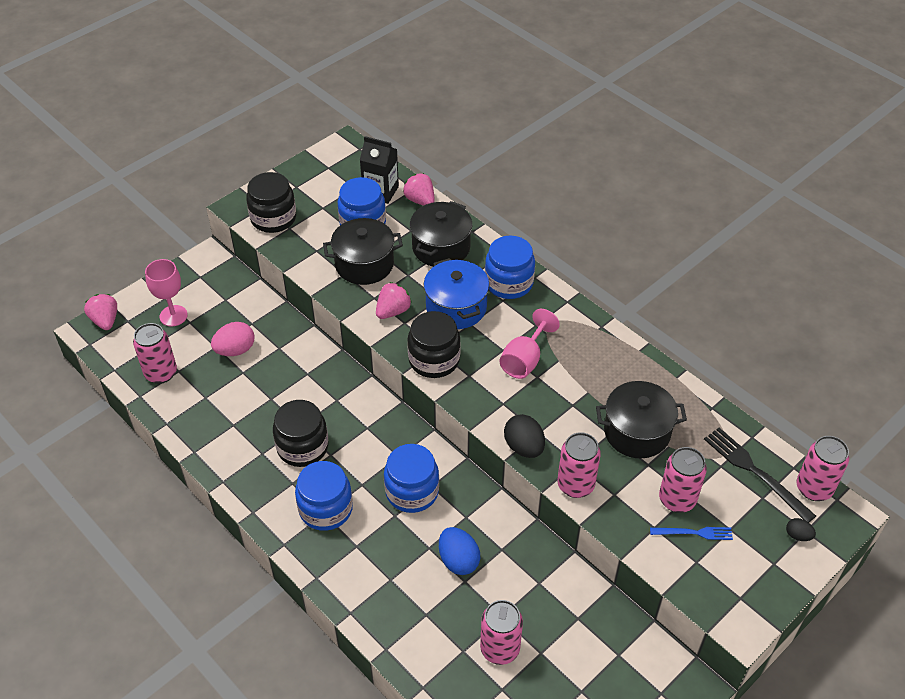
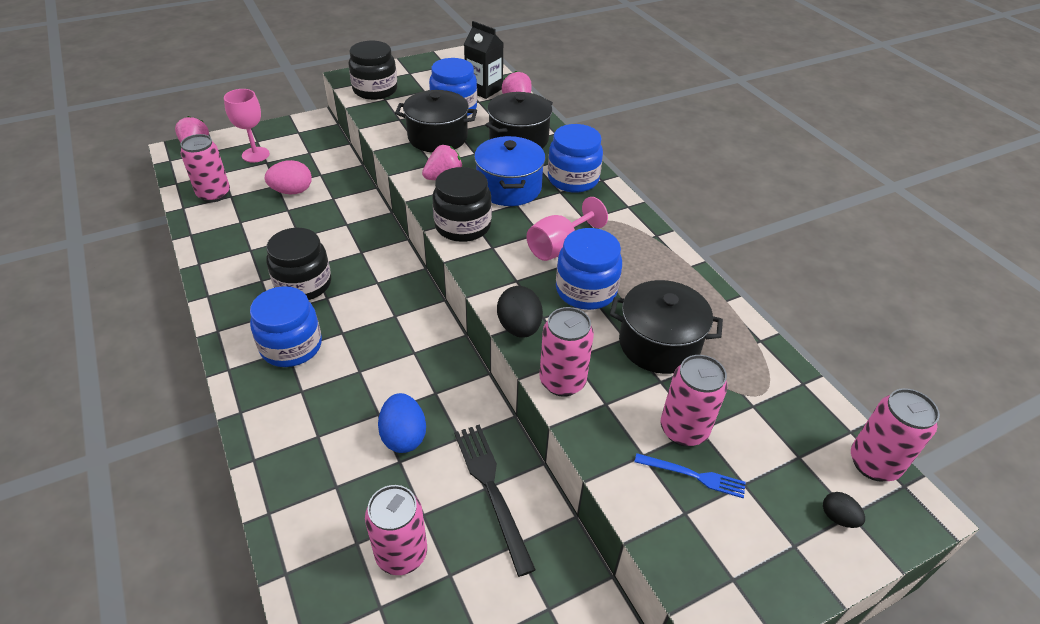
camera: 15 degrees right, 5 degrees down
(412, 491) = (390, 352): blue jar -> blue jar (586, 290)
(755, 472) = (797, 424): black fork -> black fork (492, 490)

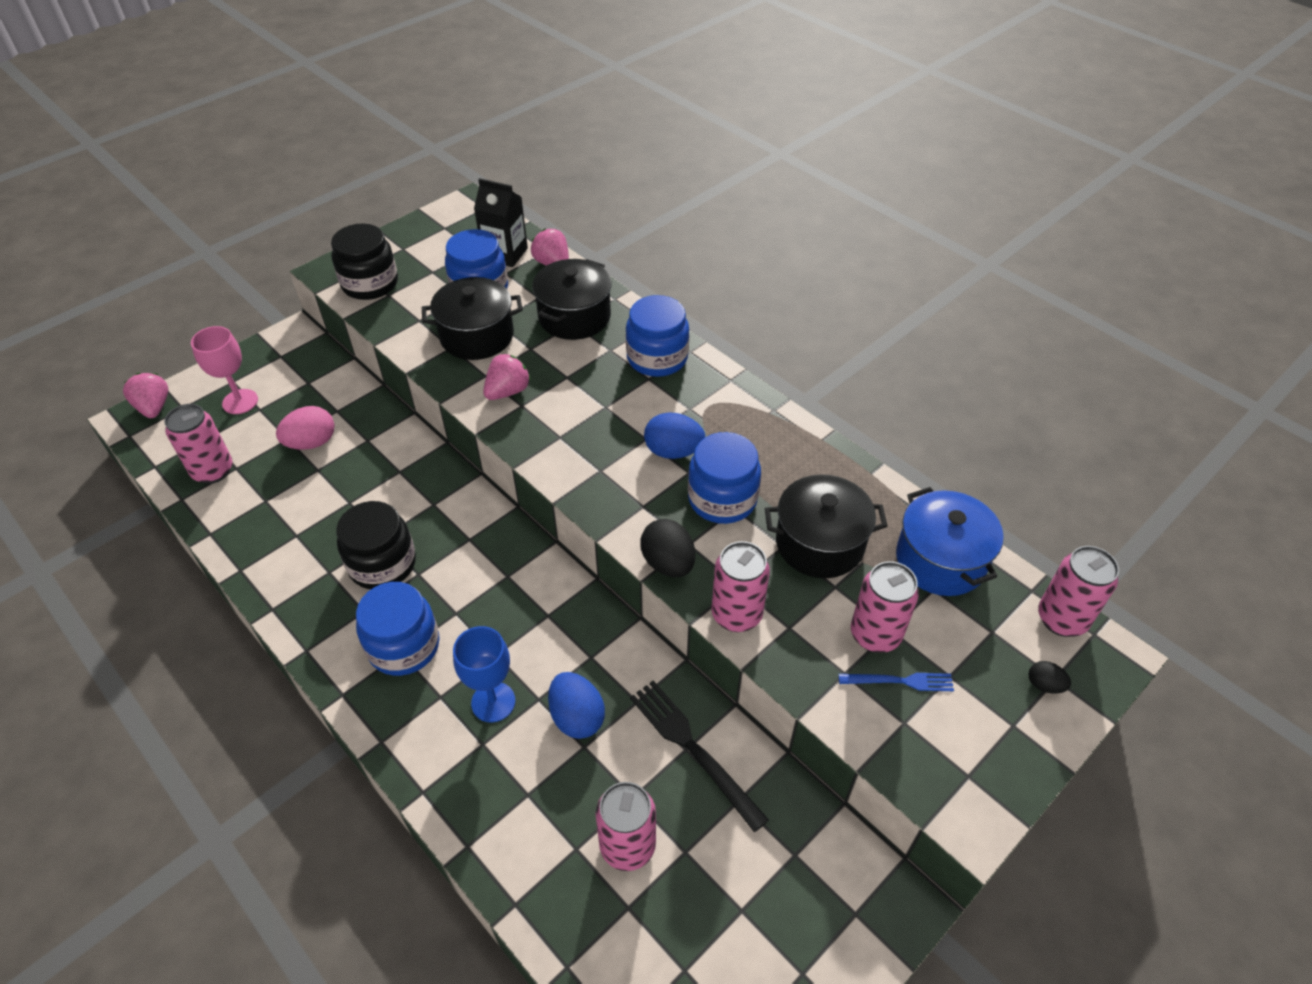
camera: 15 degrees left, 5 degrees up
(341, 406) = (493, 702): none -> blue goblet
(463, 226) = (556, 451): black jar -> none
(509, 188) = (588, 387): blue pot -> blue pot (940, 560)
(558, 247) = (673, 451): pink goblet -> blue egg

